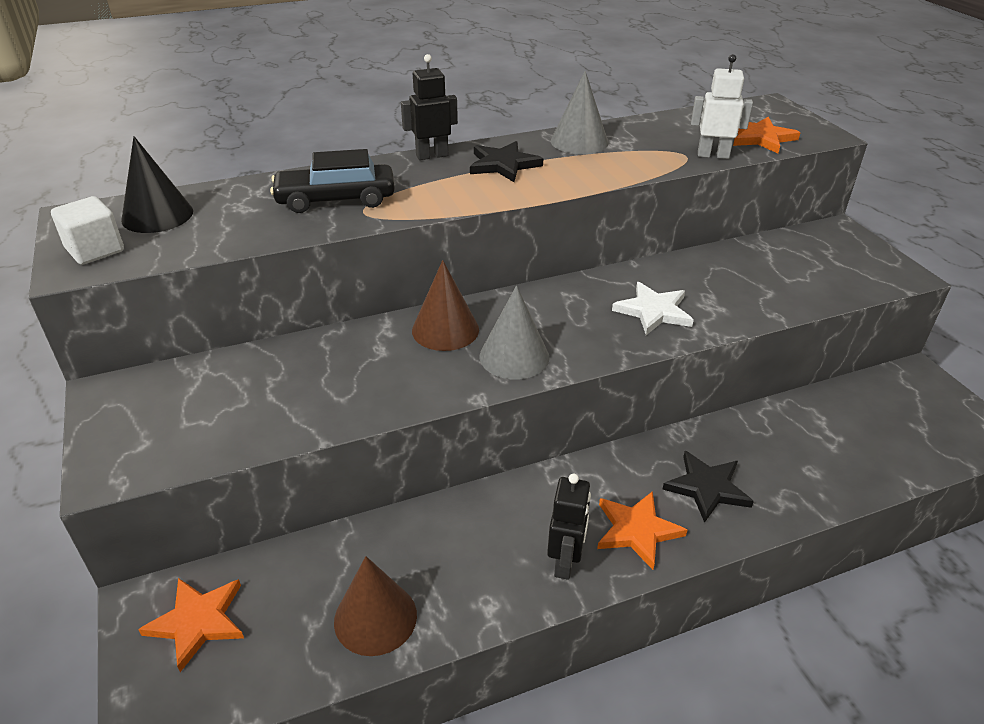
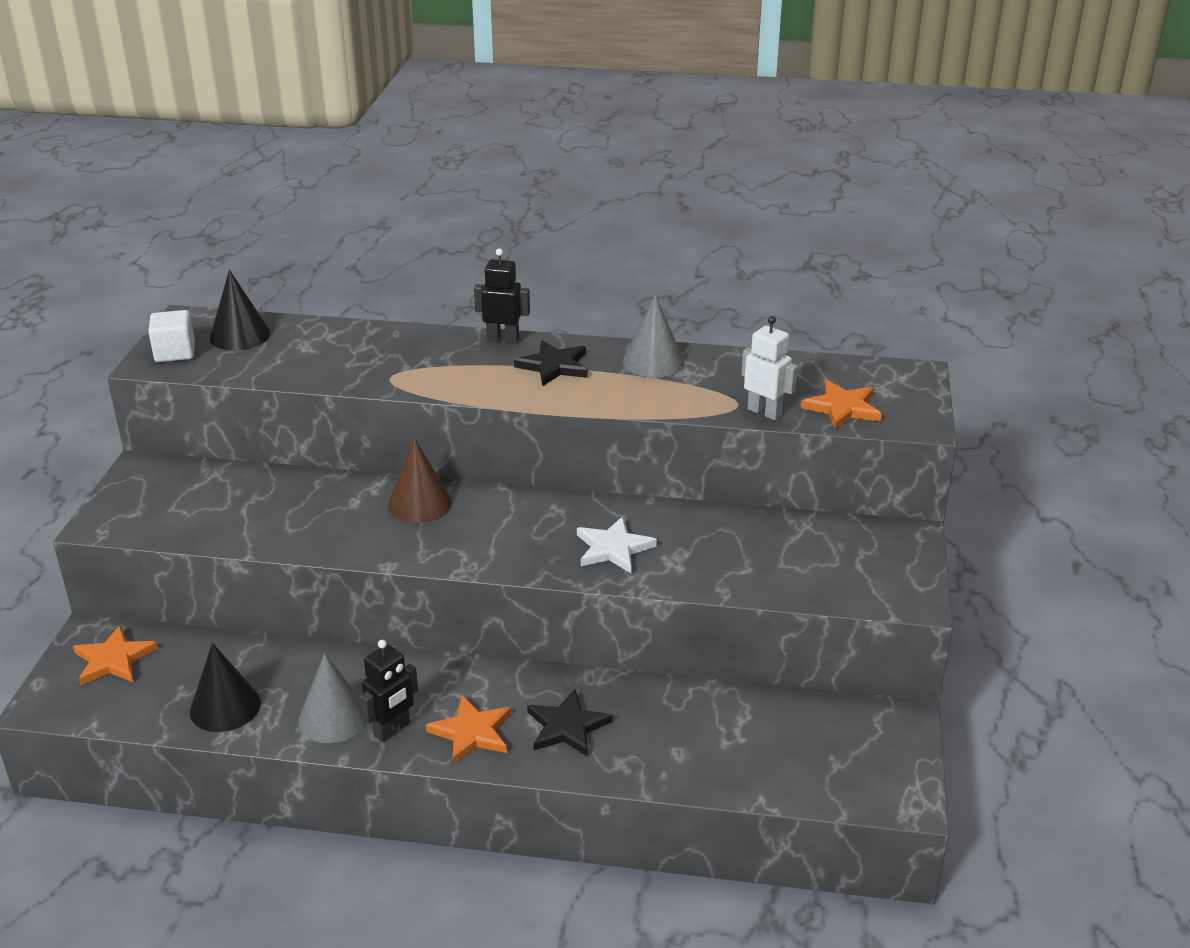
camera: 30 degrees right, 5 degrees down
(336, 200) = (380, 360): black car -> none
(375, 618) = (225, 707): brown cone -> black cone
(514, 356) = (450, 544): grey cone -> grey cone (333, 717)

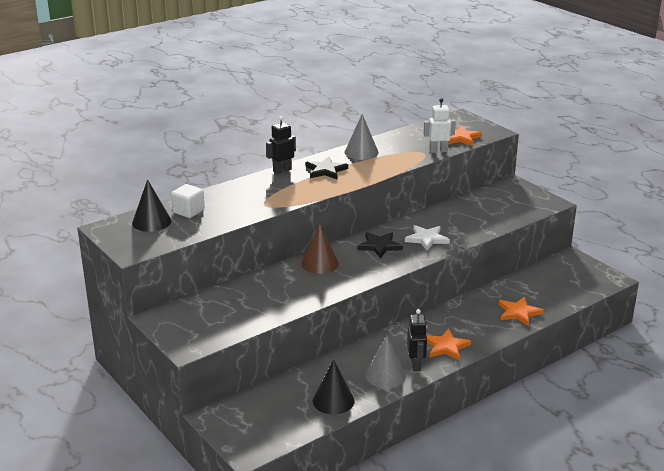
camera: 45 degrees left, 5 degrees down
(114, 659) = (245, 417): orange star -> orange star (519, 313)
(175, 353) = (134, 243): white cube -> white cube (188, 211)
(567, 727) = (475, 324): black star -> black star (379, 246)

